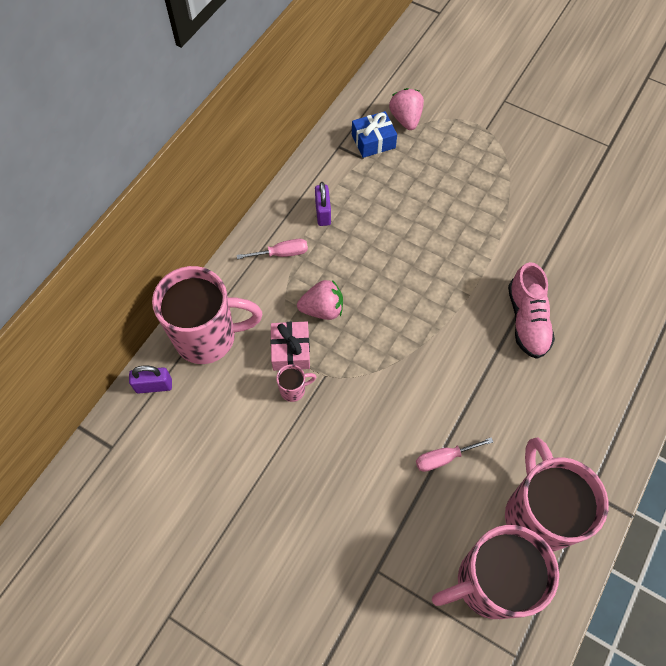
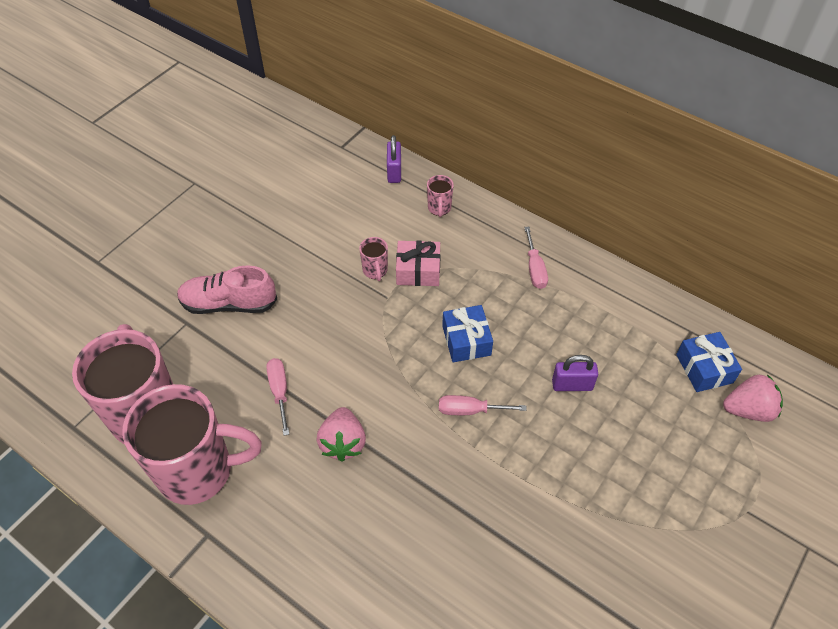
camera: 95 degrees right, 10 degrees down
(208, 337) = (439, 208): pink mug -> pink mug, size x0.40
(322, 309) = (464, 300): pink strawberry -> pink strawberry (343, 443)
(323, 213) = (590, 308): purple padlock -> purple padlock (572, 385)
(367, 305) = (466, 340): none -> blue gift
(437, 299) = (470, 410): none -> pink screwdriver
(527, 320) = (434, 507): pink shoe -> pink shoe (229, 304)

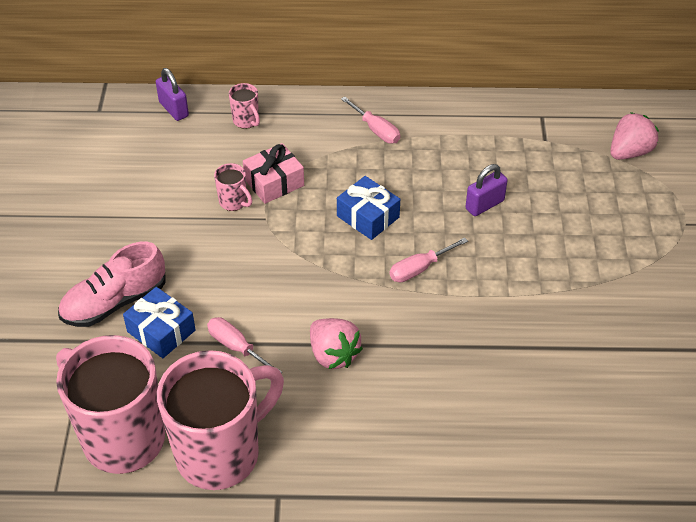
camera: 35 degrees left, 5 degrees down
(704, 368) = (574, 139): blue gift -> blue gift (161, 331)

